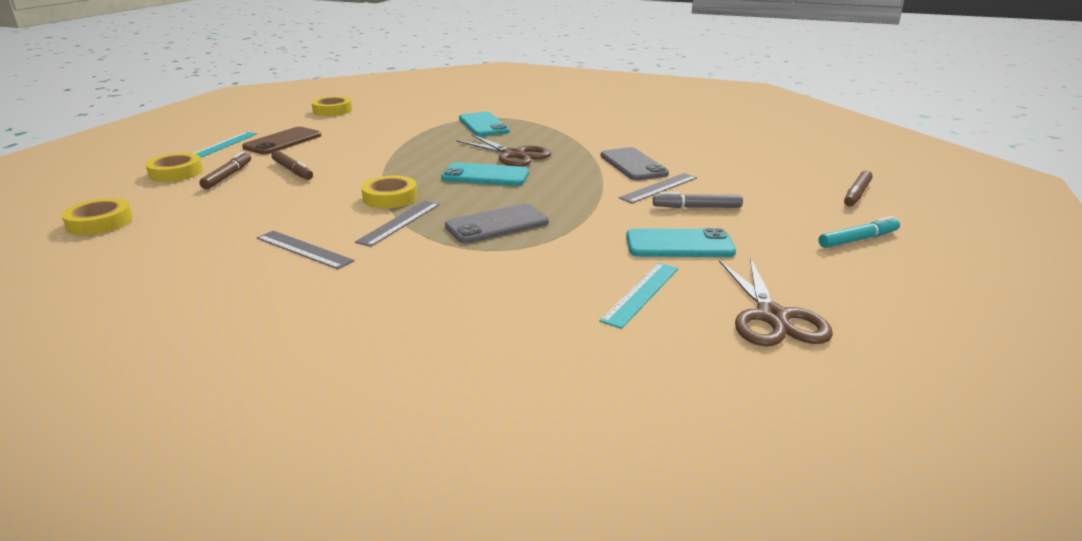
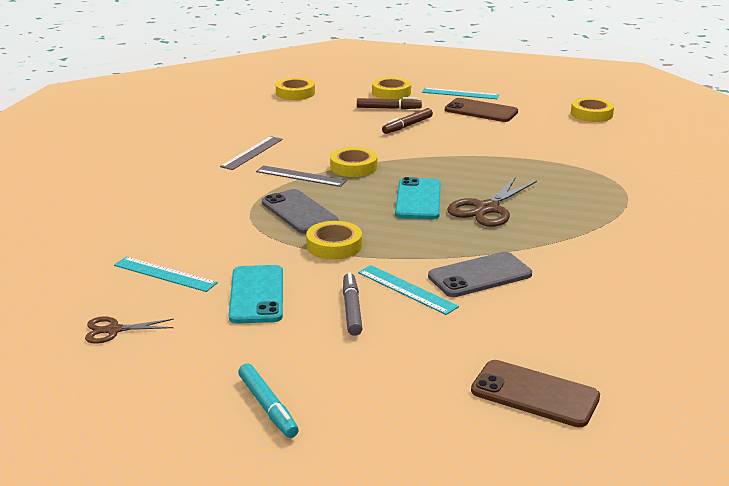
camera: 85 degrees right, 0 degrees up
(483, 125) = (587, 187): turquoise phone -> none
(577, 211) = (334, 245): none -> yellow tape
(659, 188) = (407, 289): grey ruler -> turquoise ruler
(772, 317) = (113, 330): brown scissors -> brown scissors, size x0.58
(789, 163) = (534, 394): none -> brown phone
(857, 194) = (417, 435): brown marker -> none

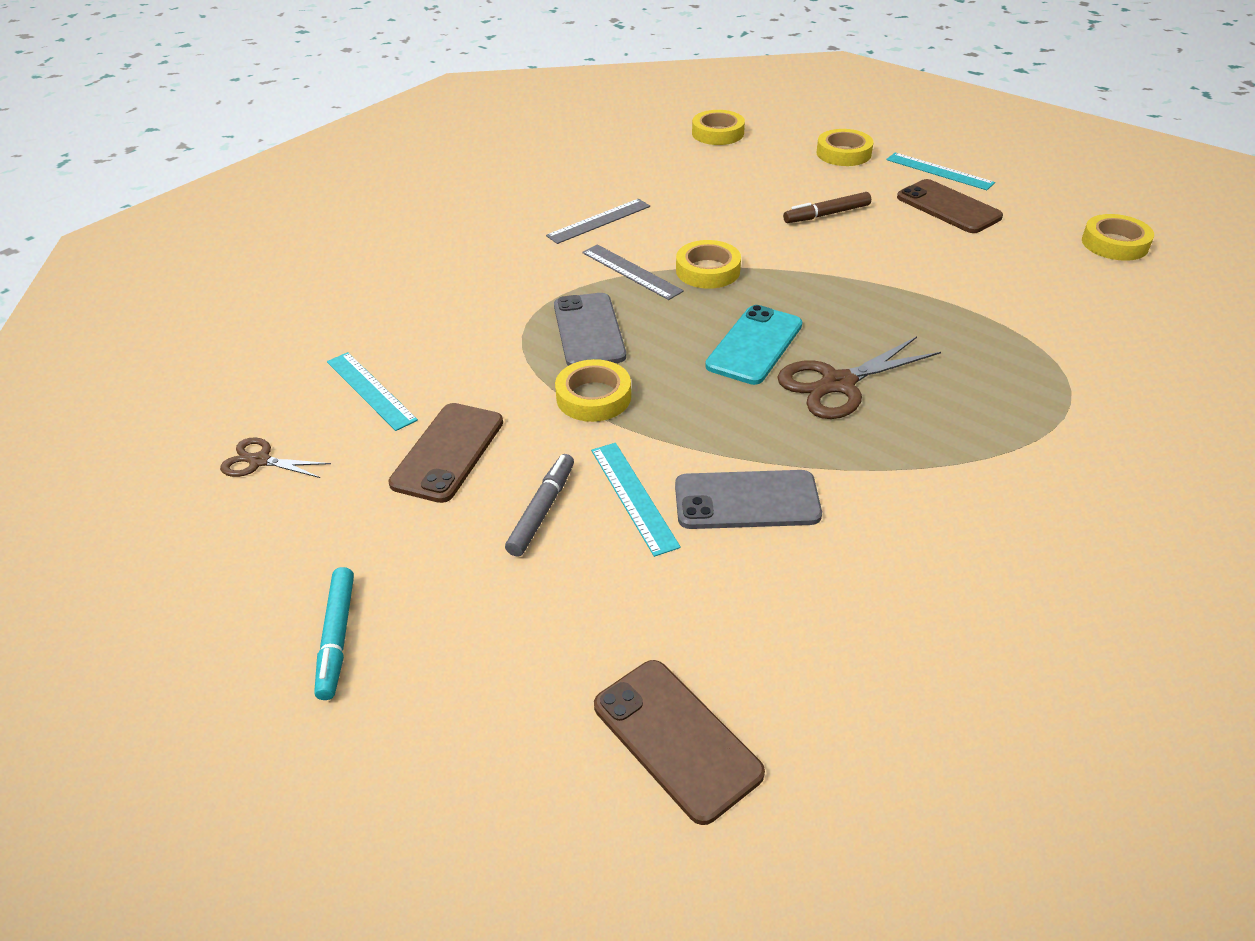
camera: 25 degrees right, 15 degrees up
(257, 295) = (448, 452): turquoise phone -> brown phone
(388, 108) = (822, 179): brown marker -> none

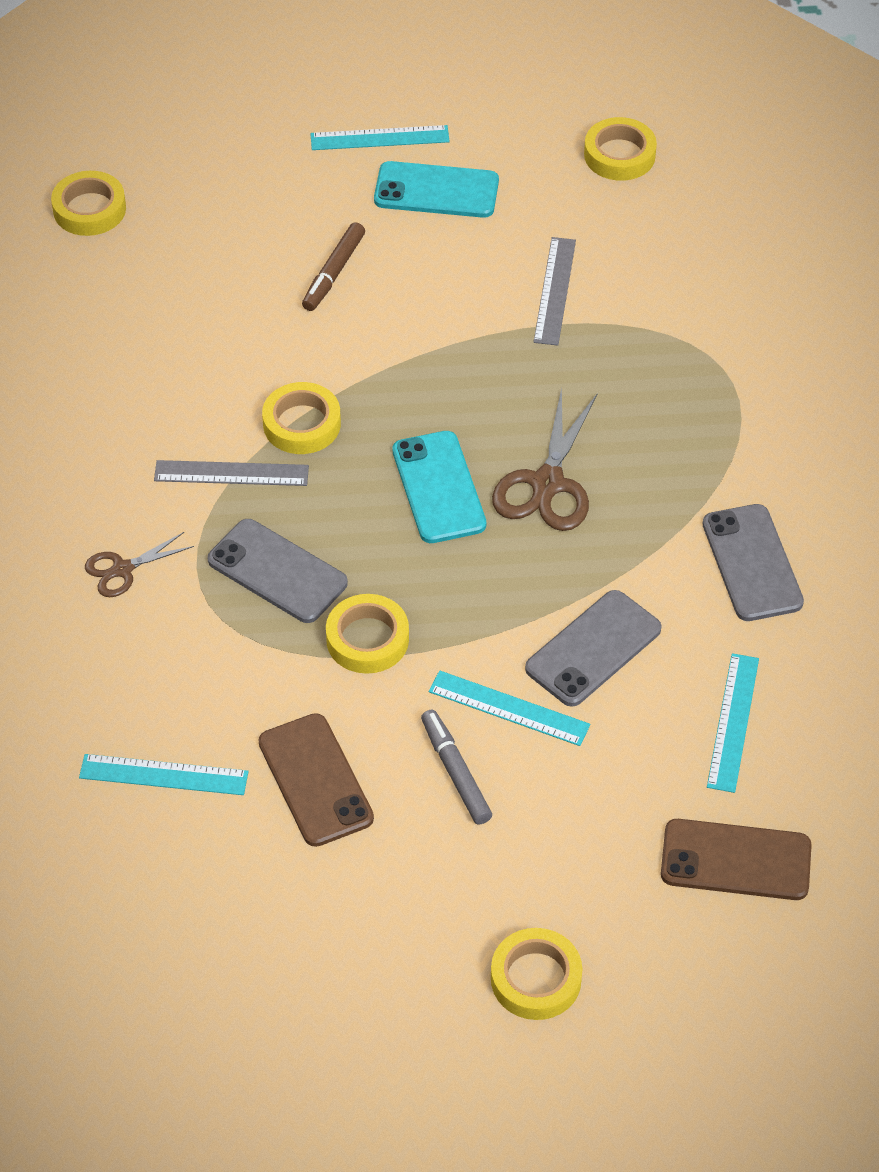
camera: 45 degrees left, 10 degrees up
(260, 461) = (166, 909): brown scissors -> brown scissors (122, 569)
(337, 638) = (438, 981): turquoise marker -> none
(599, 221) = (118, 426): grey ruler -> grey ruler (555, 291)
(804, 628) = (733, 722): none -> turquoise ruler
(843, 153) = (259, 165): yellow tape -> yellow tape (536, 979)
(948, 207) = (436, 191): brown phone -> turquoise phone
(955, 526) = (752, 563): none -> grey phone

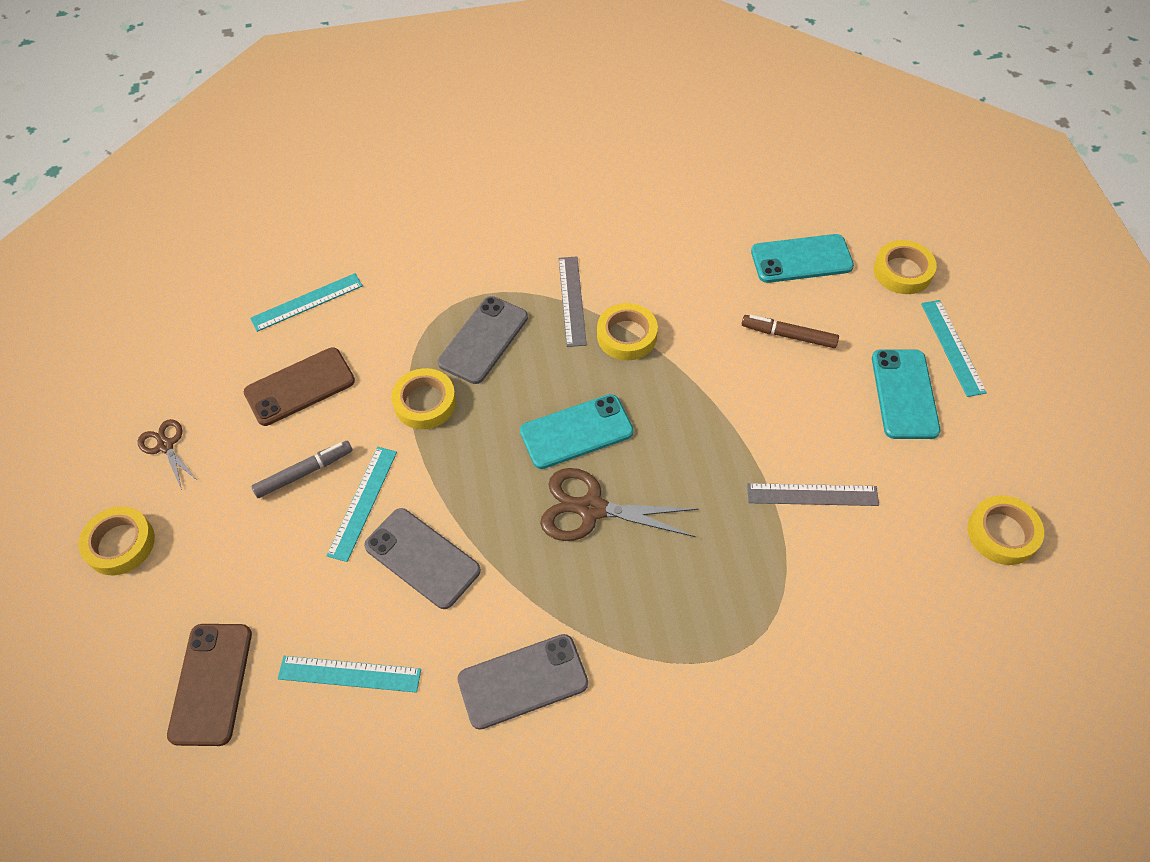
camera: 85 degrees right, 5 degrees up
(89, 209) = (810, 183): yellow tape -> yellow tape (902, 271)
(122, 569) = (478, 254): brown scissors -> brown scissors (166, 446)
(163, 775) = (307, 302): turquoise ruler -> turquoise ruler turned 60 degrees clockwise
(217, 241) = (801, 259): none -> turquoise phone

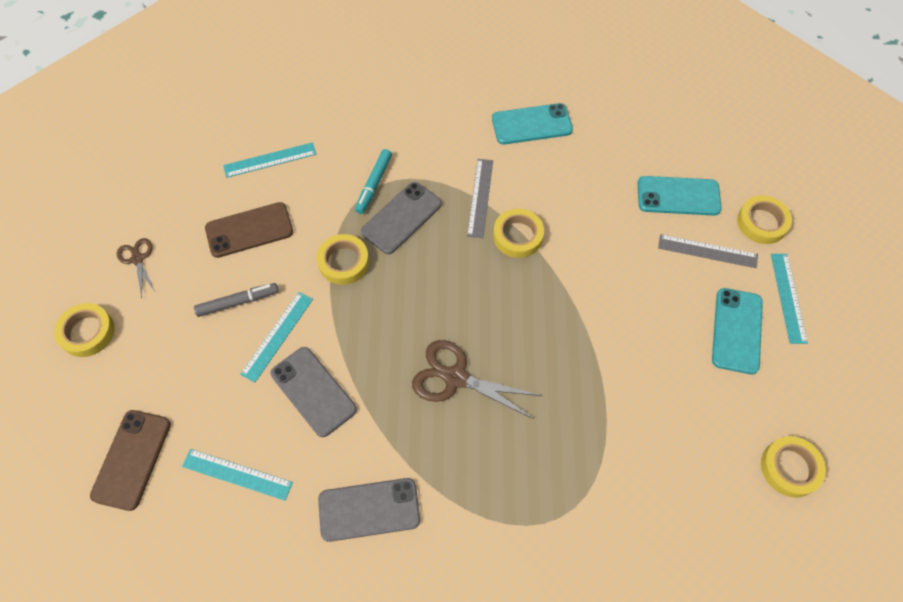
camera: 10 degrees right, 5 degrees up
(441, 308) = (374, 184): none -> turquoise marker
(576, 432) = (458, 310): turquoise phone -> turquoise phone (531, 124)
(788, 335) = (651, 261): brown marker -> none
(812, 495) = (638, 402): grey ruler -> grey ruler (707, 251)

